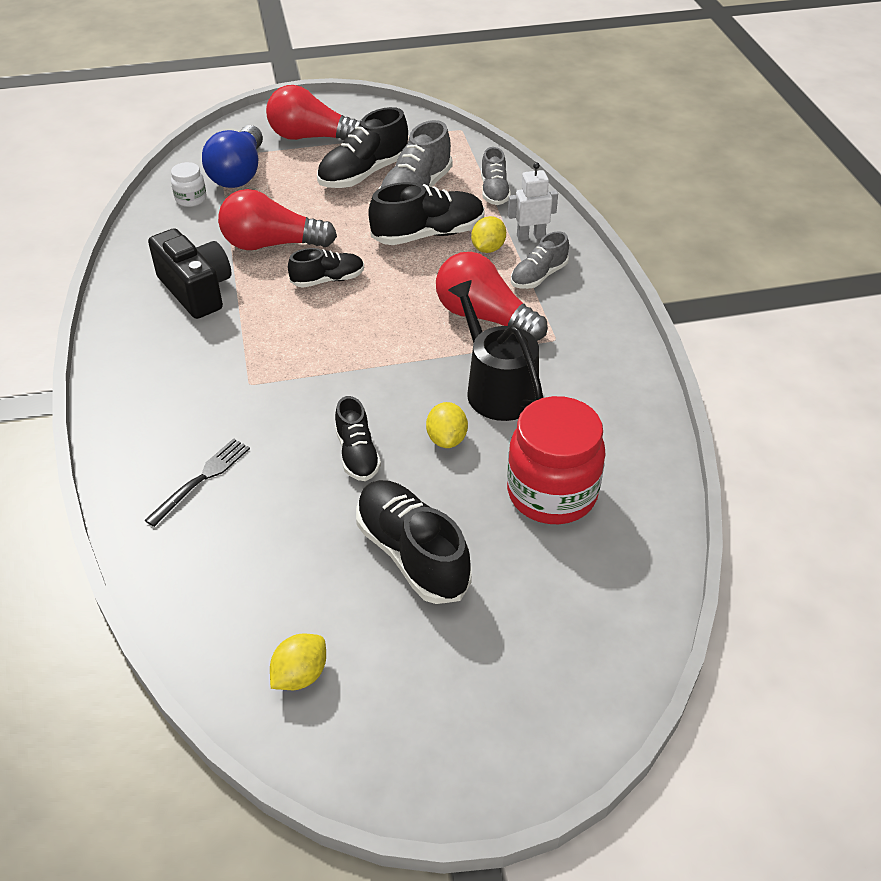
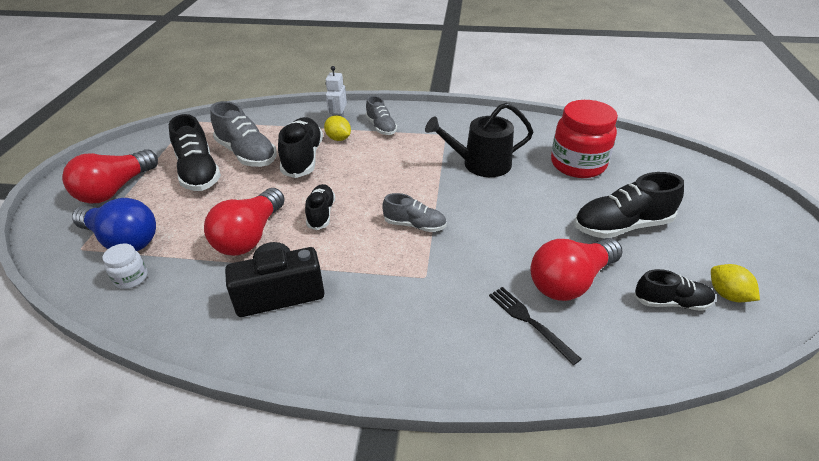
camera: 70 degrees left, 5 degrees down
(357, 454) = (524, 233): black shoe -> black shoe (671, 302)
(446, 439) = (521, 192): yellow lemon -> none
(484, 317) = (408, 154): red light bulb -> red light bulb (570, 282)
(494, 192) = (278, 123): grey shoe -> grey shoe (415, 225)

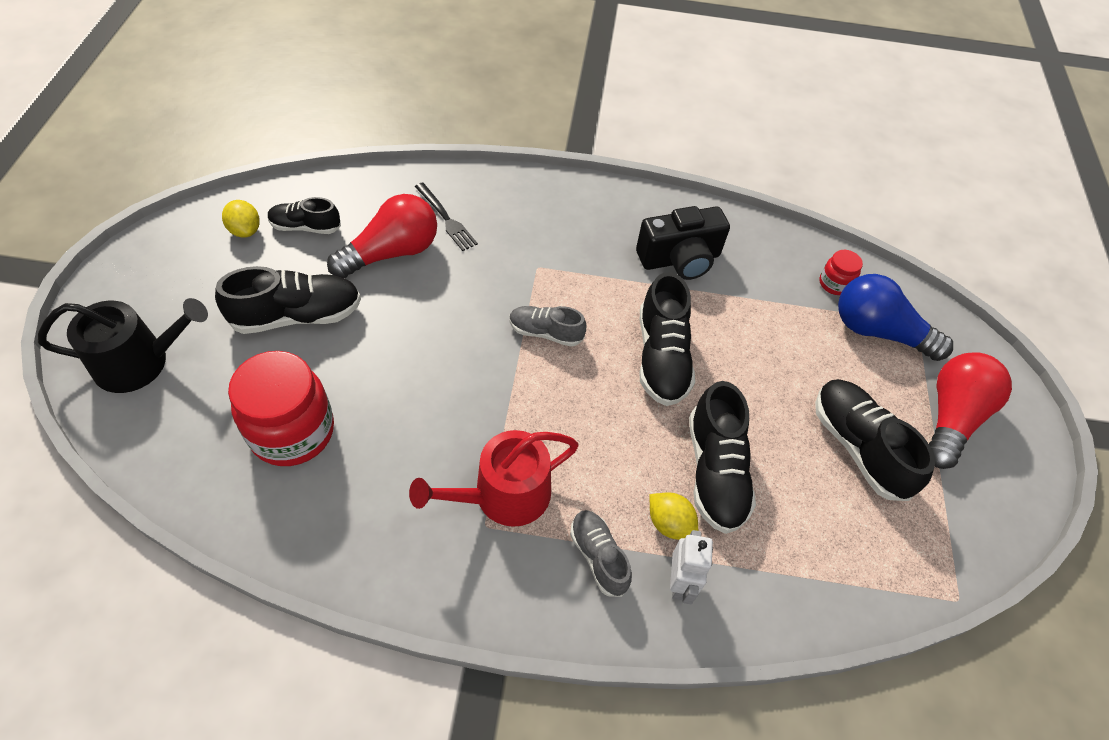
camera: 175 degrees right, 15 degrees up
(131, 278) = (834, 284): white jar -> red jar
(247, 154) = (807, 488): grey shoe -> none
(250, 236) = (736, 328): red light bulb -> none
(321, 214) = (661, 357): black shoe -> black shoe, size x1.65
(436, 145) = (503, 495): none -> red watering can
(480, 164) = (441, 441): black watering can -> black watering can (140, 362)

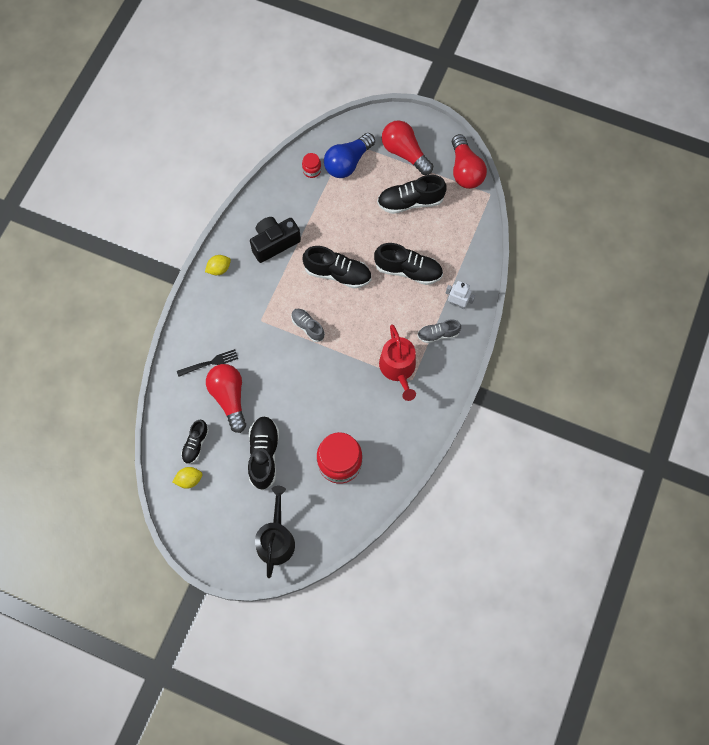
camera: 70 degrees left, 15 degrees up
(545, 332) = (308, 327): grey shoe -> grey shoe turned 105 degrees clockwise
(669, 523) = (429, 299): yellow lemon -> yellow lemon (219, 269)
(680, 259) = (274, 243): black camera -> black camera turned 120 degrees counterclockwise
(981, 536) = (465, 170): none -> red light bulb

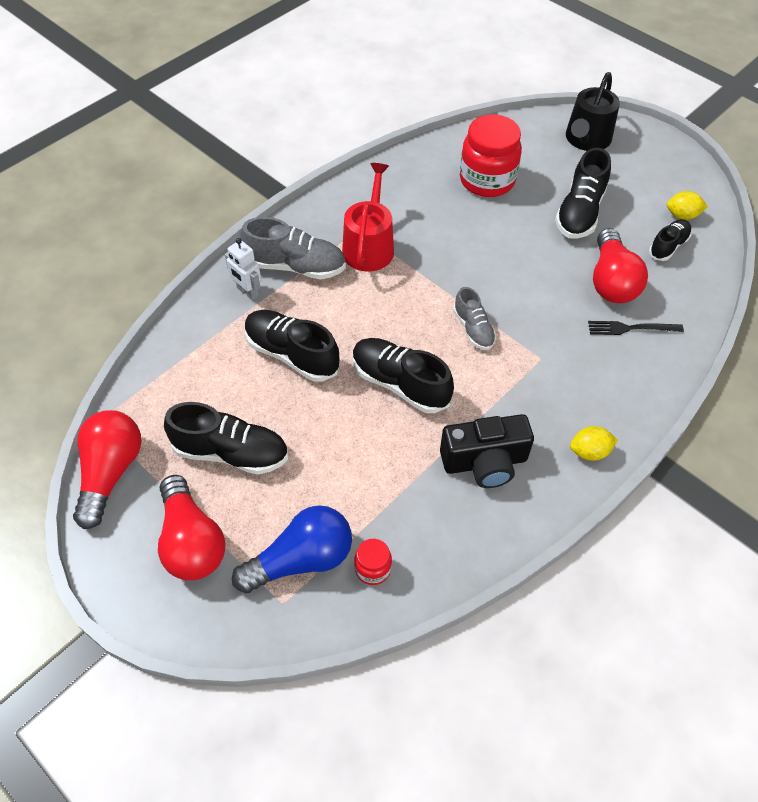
camera: 160 degrees left, 15 degrees down
(438, 334) = (295, 266): grey shoe -> grey shoe, size x1.65

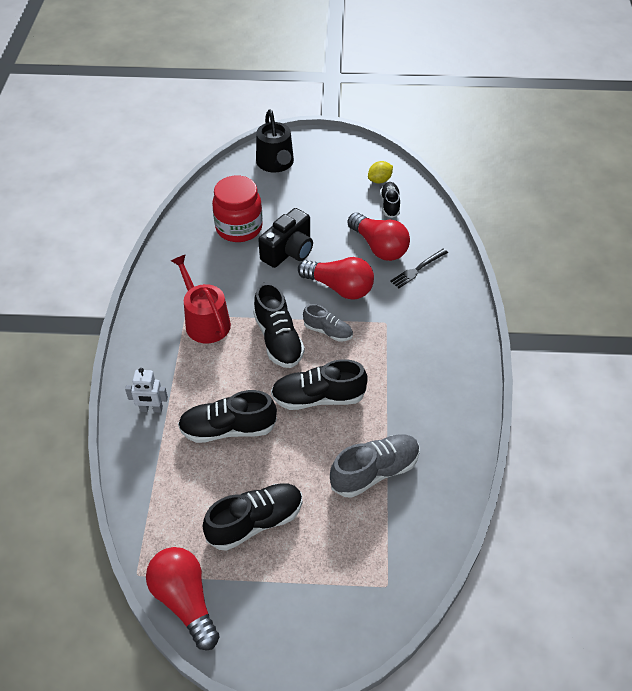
camera: 40 degrees left, 5 degrees down
(191, 541) = (290, 598): red light bulb -> red light bulb (339, 288)
(295, 266) = (167, 368): grey shoe -> grey shoe (375, 472)
(301, 560) = (371, 551): blue light bulb -> none
(373, 569) = (417, 522): red jar -> none
(484, 462) = (416, 408): black camera -> black camera (289, 251)
(579, 212) = (318, 214): black shoe -> black shoe (278, 339)
(589, 452) = (466, 359): yellow lemon -> none

